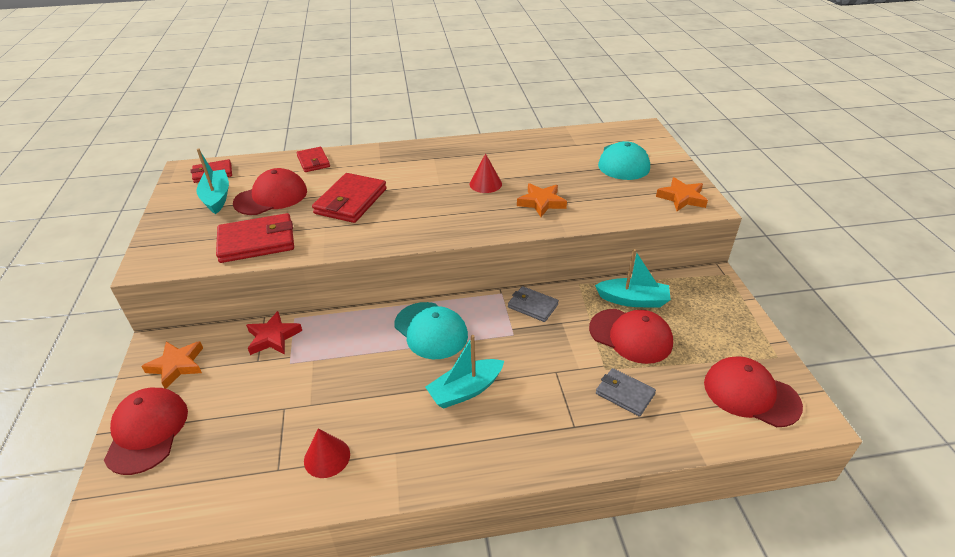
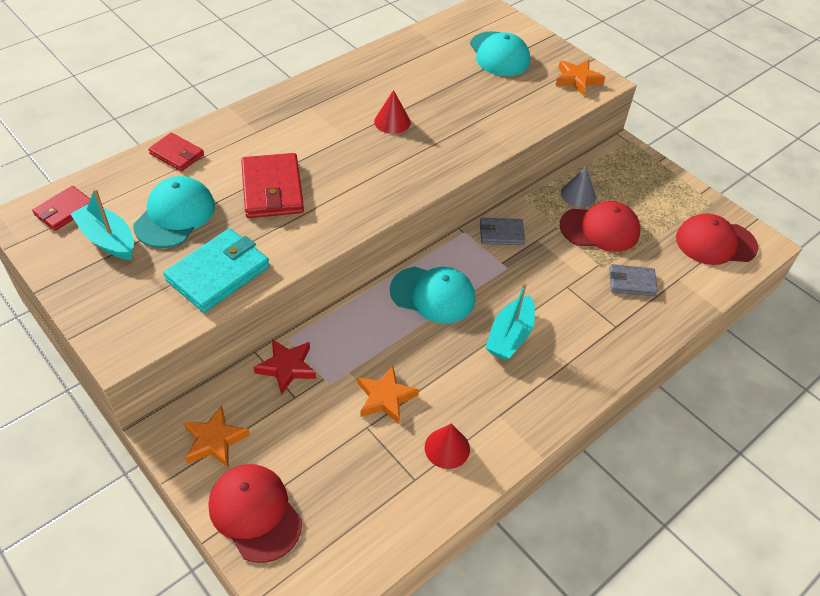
camera: 35 degrees left, 10 degrees up
(257, 241) = (218, 273): red wallet -> turquoise wallet
(271, 197) = (175, 215): red cap -> turquoise cap
(541, 202) = (463, 125): orange star -> orange star (385, 397)
(633, 300) = (578, 194): turquoise boat -> grey cone

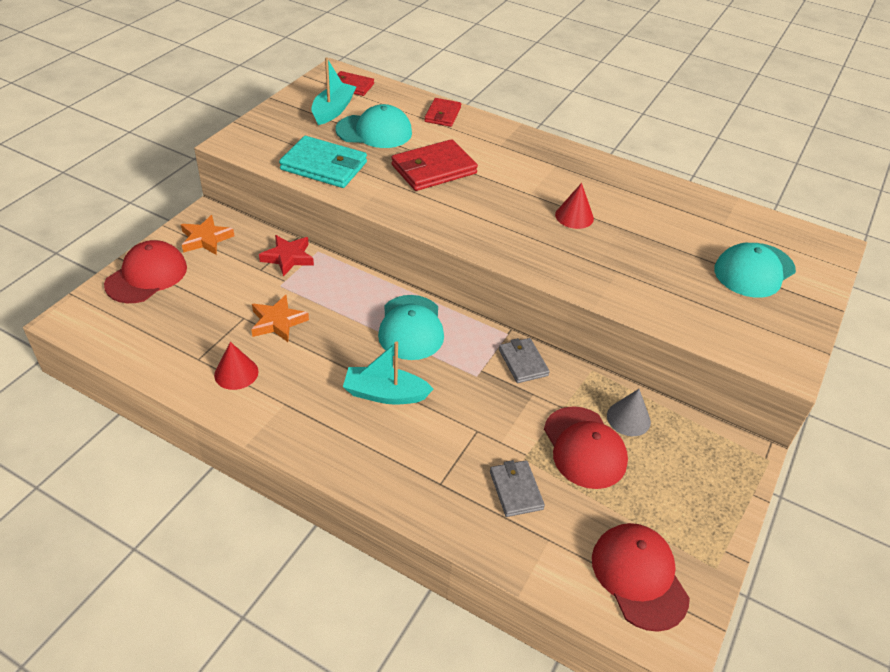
camera: 70 degrees right, 5 degrees down
(577, 80) = (770, 343): orange star -> none

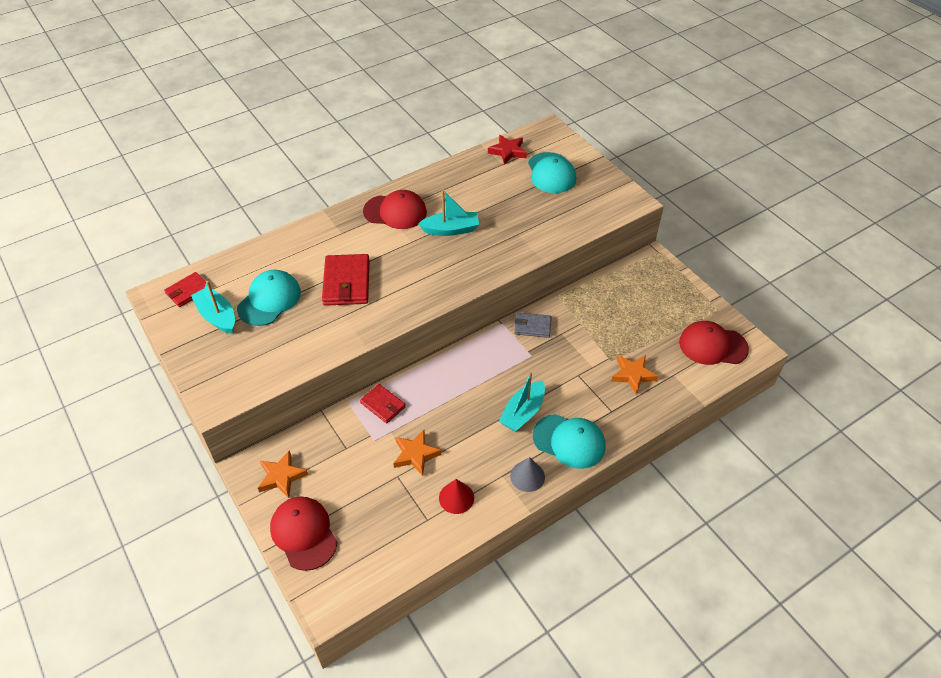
camera: 60 degrees left, 5 degrees up
(288, 257) = (343, 424): red star -> red star (508, 151)
(324, 166) = (295, 348): turquoise wallet -> none
(411, 328) = (467, 374): turquoise cap -> turquoise cap (569, 441)
(442, 115) = (277, 249): red wallet -> red wallet (383, 405)
(516, 490) = (633, 375): grey wallet -> orange star
(574, 216) = (451, 229): red cone -> turquoise boat
(584, 447) = (616, 328): red cap -> red cap (395, 212)
(628, 418) = (603, 296): grey cone -> grey cone (527, 476)

